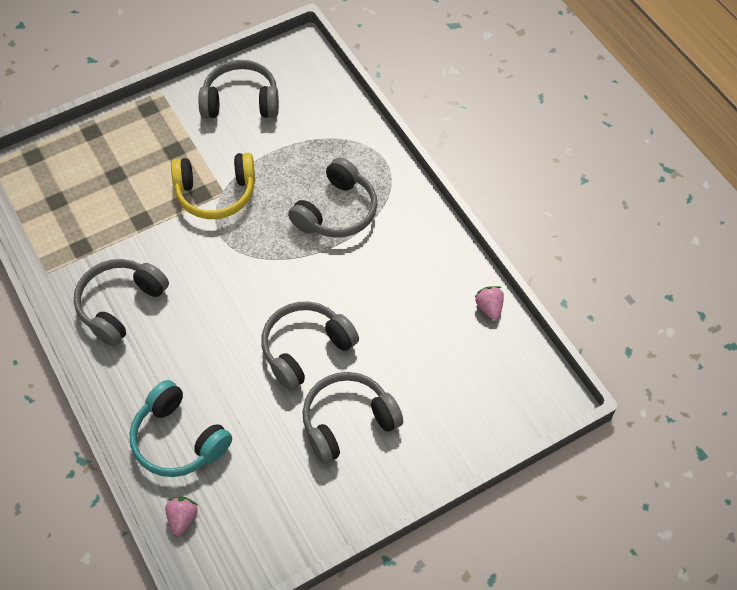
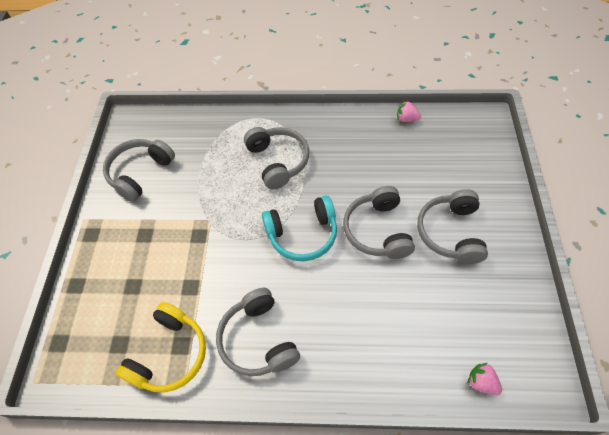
camera: 55 degrees left, 0 degrees up
(178, 439) = (408, 352): turquoise headphones -> turquoise headphones (302, 234)
(216, 193) = (206, 225): yellow headphones -> yellow headphones (169, 354)

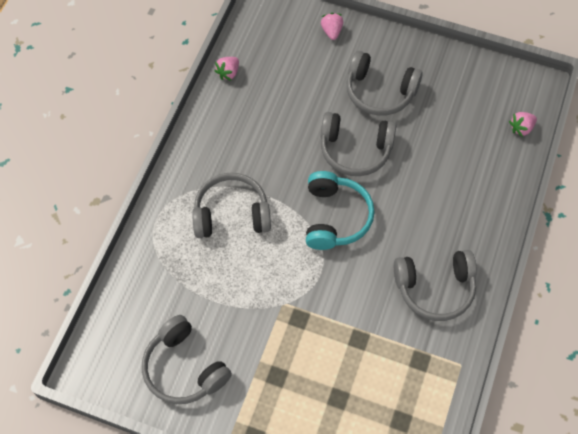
camera: 75 degrees left, 5 degrees up
(169, 354) = (426, 373): yellow headphones -> none
(493, 176) = (331, 31): none -> pink strawberry

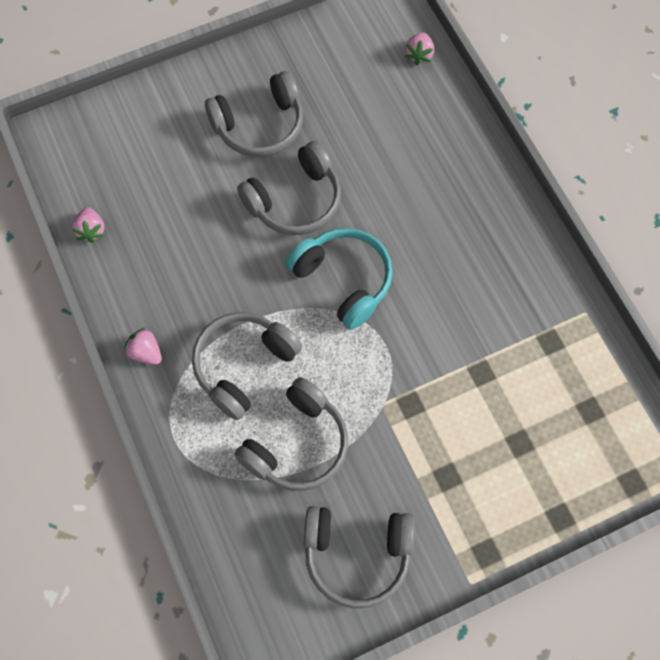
camera: 45 degrees left, 5 degrees up
(331, 31) = (152, 104): pink strawberry -> pink strawberry (146, 352)
(435, 288) = (496, 265): grey headphones -> grey headphones (297, 444)

